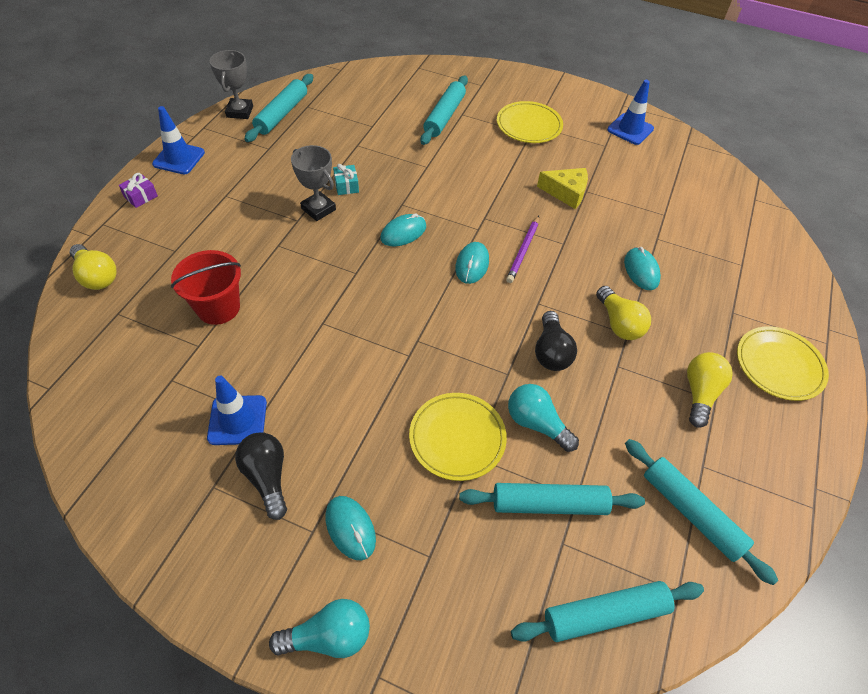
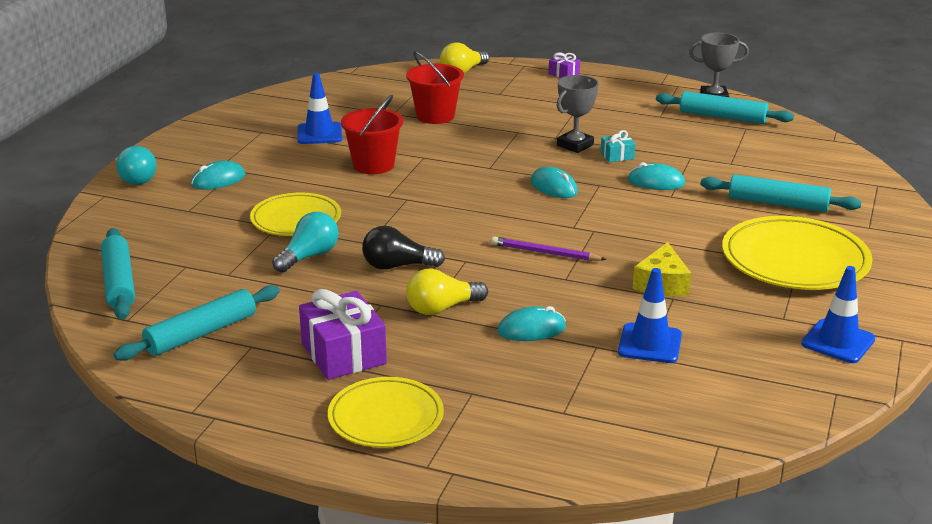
camera: 90 degrees right, 25 degrees down
(179, 158) = (624, 81): blue traffic cone -> blue traffic cone (650, 344)
(267, 477) = (267, 148): black light bulb -> none
(334, 367) = (373, 165): none -> red bucket
(472, 264) = (515, 224): turquoise mouse -> turquoise mouse (656, 182)
(529, 125) = (795, 260): yellow plate -> yellow plate, size x1.53
(549, 504) = (224, 261): turquoise rolling pin -> none
(700, 393) = (343, 353): yellow light bulb -> purple gift

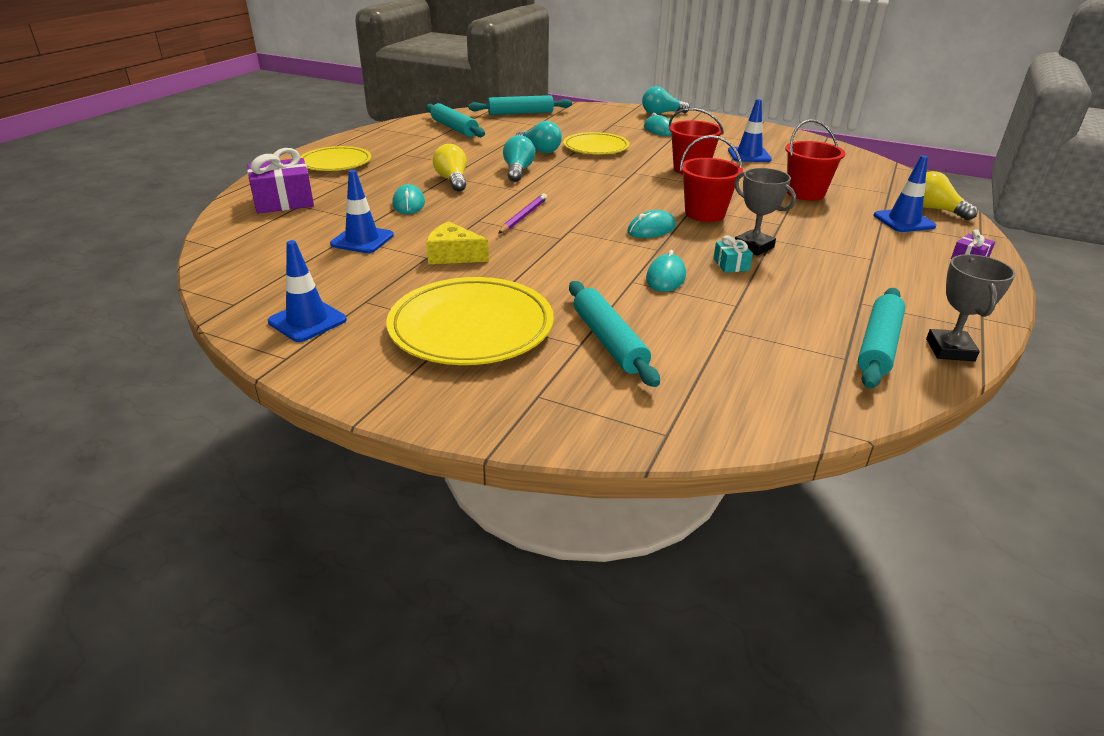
camera: 95 degrees right, 5 degrees up
(343, 353) = (412, 156): purple gift -> purple gift (284, 201)
(397, 266) = (518, 171): black light bulb -> turquoise light bulb
(493, 85) = (904, 221): none -> blue traffic cone
(504, 162) = (705, 213): none -> red bucket
(778, 204) = (609, 341): turquoise rolling pin -> turquoise rolling pin turned 45 degrees counterclockwise

